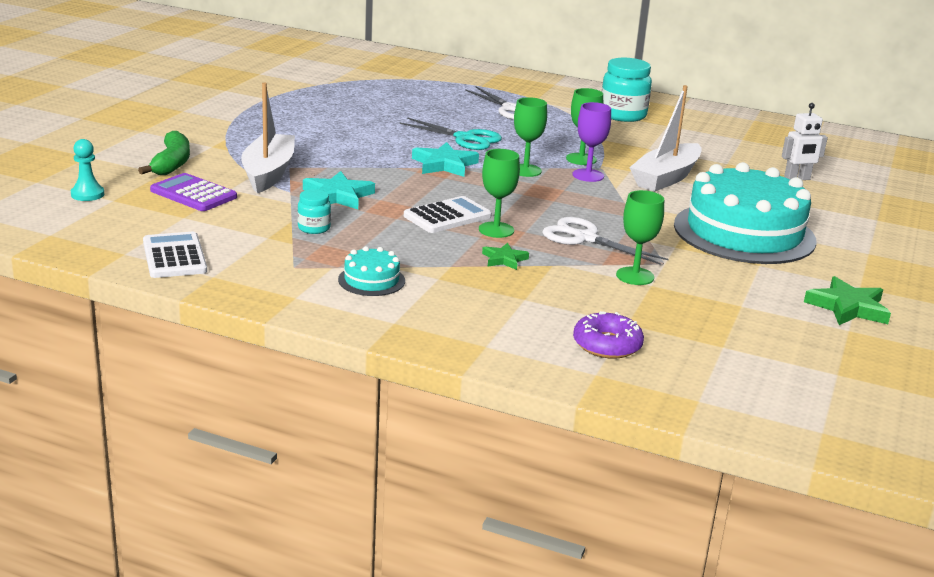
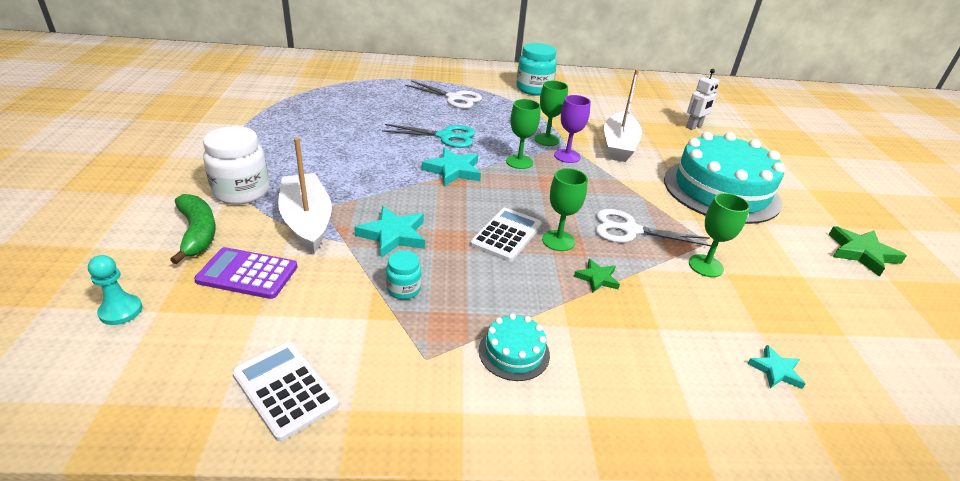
camera: 25 degrees left, 10 degrees up
(227, 144) = (241, 192): none -> white jar
(607, 345) = (775, 370): purple donut -> turquoise star

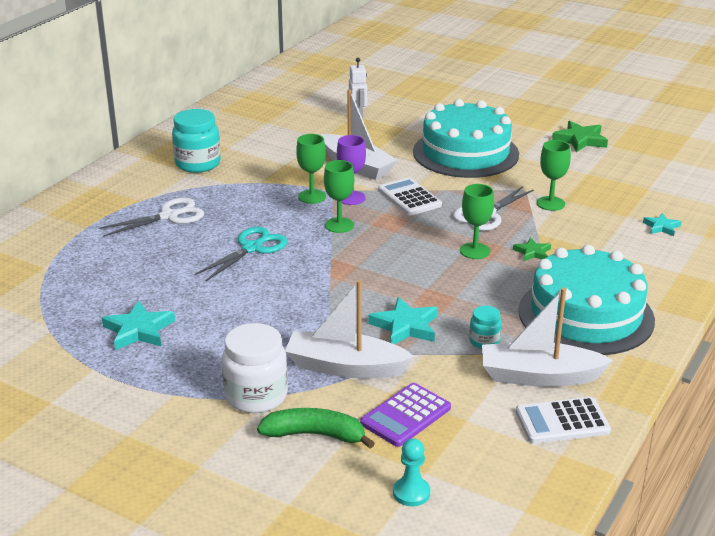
camera: 55 degrees left, 5 degrees down
(364, 346) = (539, 376): none -> white boat
(453, 170) = (323, 264): turquoise star -> turquoise star (139, 330)
(506, 235) = (448, 271): white calculator -> white calculator (409, 198)
(514, 352) = (586, 315): turquoise cake -> turquoise cake, size x2.38

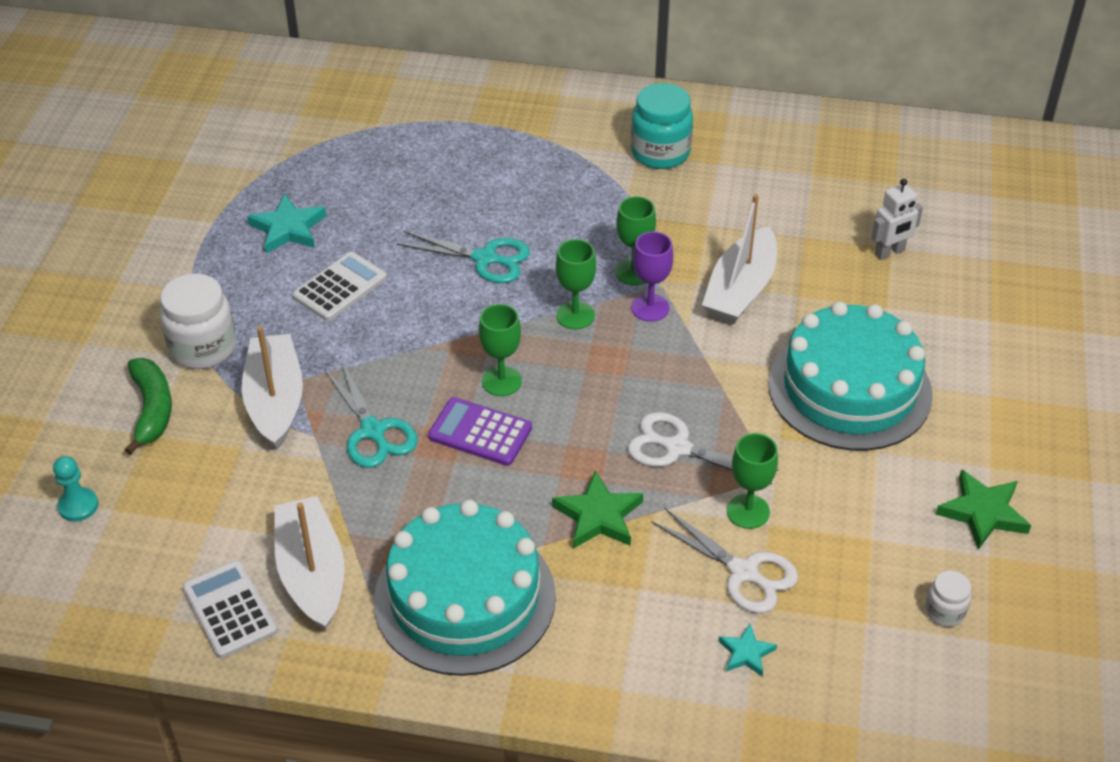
camera: 70 degrees right, 15 degrees up
(169, 216) = (523, 172): white scissors -> white scissors (743, 572)
(405, 326) = (373, 431): turquoise star -> turquoise scissors
(406, 416) = (203, 472): purple calculator -> purple calculator (480, 433)
(409, 198) = (681, 361): white calculator -> white calculator (340, 287)
(475, 251) = (574, 456): green goblet -> green goblet (501, 381)
(484, 341) = (367, 508): turquoise jar -> none
(532, 252) = (598, 516): green star -> green star, size x1.69
(647, 166) = (944, 611): none -> white jar

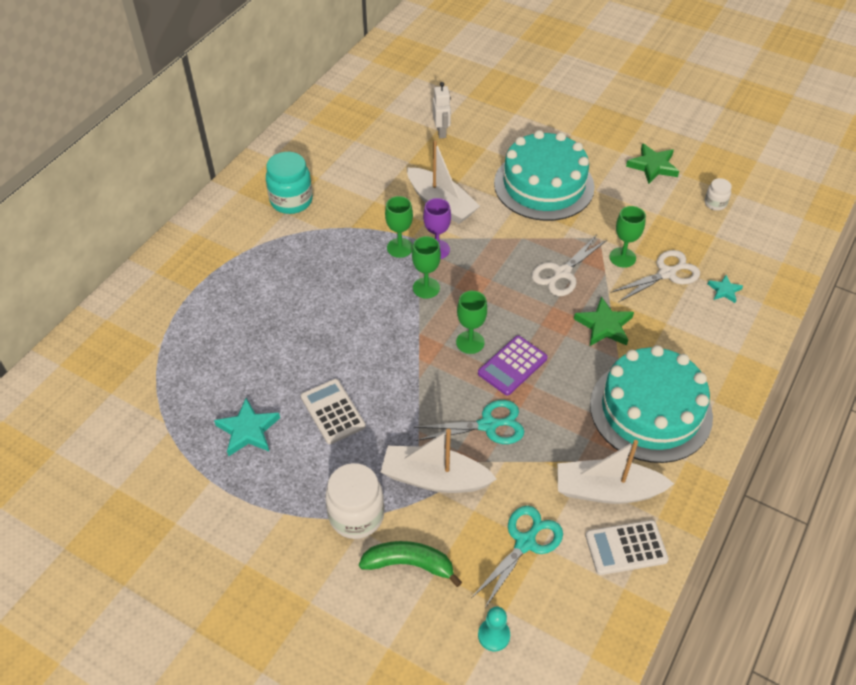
camera: 70 degrees left, 5 degrees up
(485, 258) = (346, 320): turquoise scissors -> turquoise scissors (525, 543)

